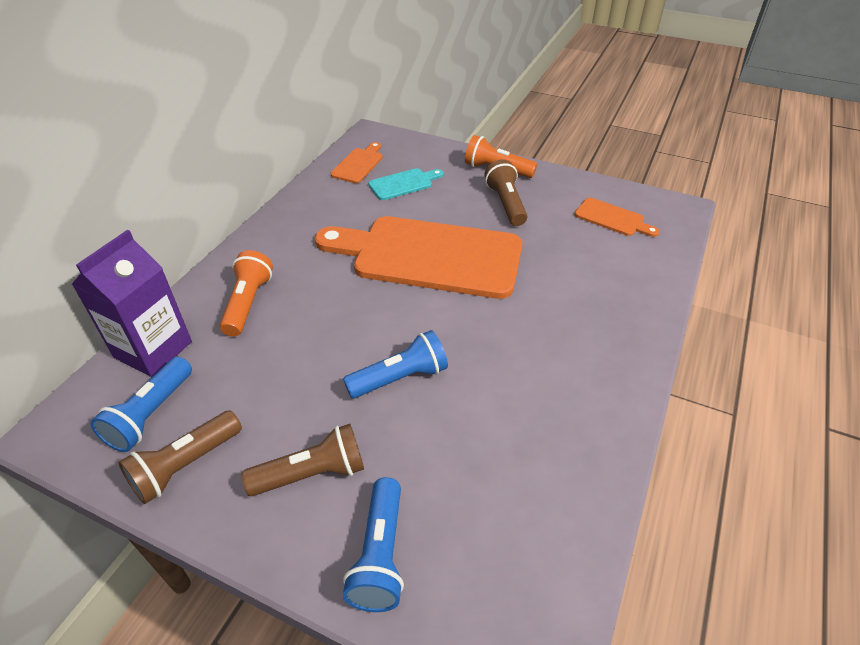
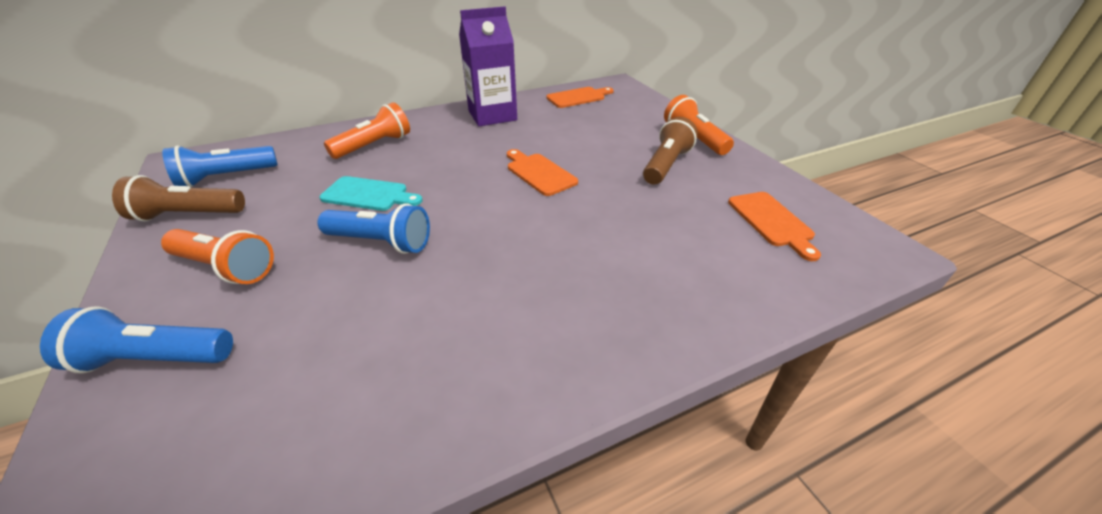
camera: 40 degrees right, 5 degrees down
(153, 349) = (288, 145): purple carton -> purple carton (492, 115)
(312, 474) = (226, 268): brown flashlight -> orange flashlight
(380, 555) = (154, 358): blue flashlight -> blue flashlight turned 45 degrees clockwise
(403, 184) = (594, 120): turquoise cutting board -> turquoise cutting board (368, 194)
(430, 256) = (539, 173): orange cutting board -> orange cutting board, size x0.42

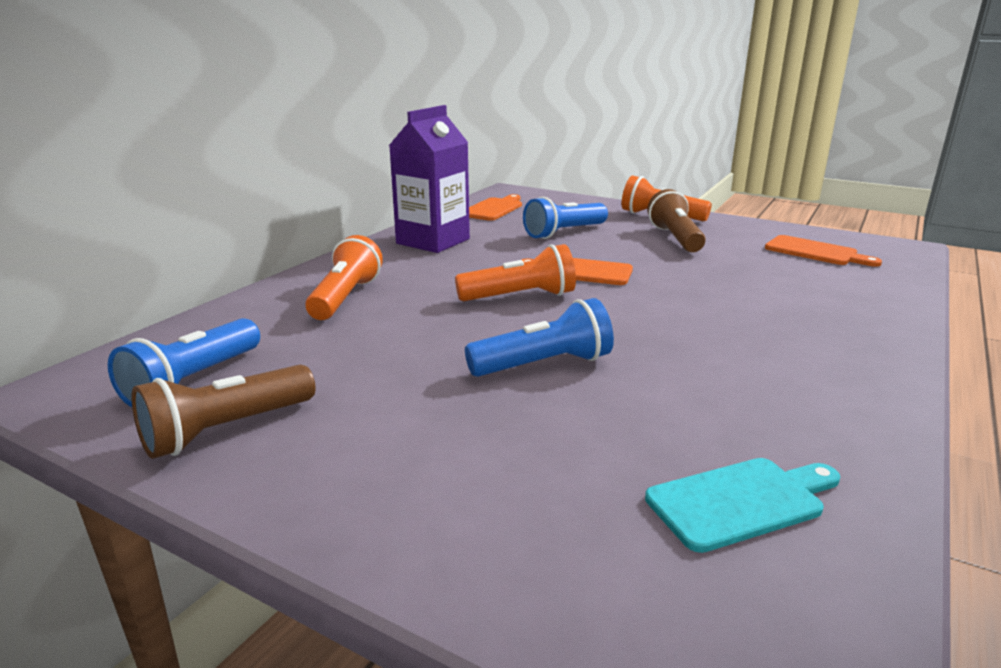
camera: 35 degrees left, 15 degrees down
(154, 358) = (511, 542): blue flashlight -> blue flashlight (564, 232)
(226, 268) = (410, 448): orange flashlight -> orange flashlight (520, 297)
(368, 194) = (439, 337): turquoise cutting board -> turquoise cutting board (740, 502)

